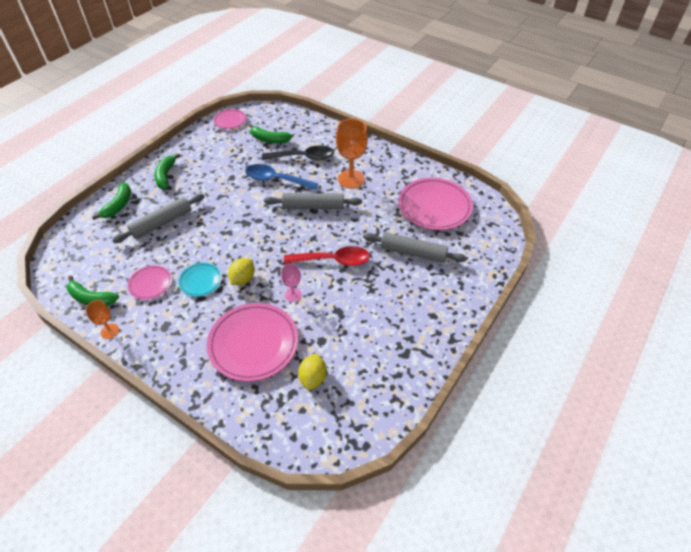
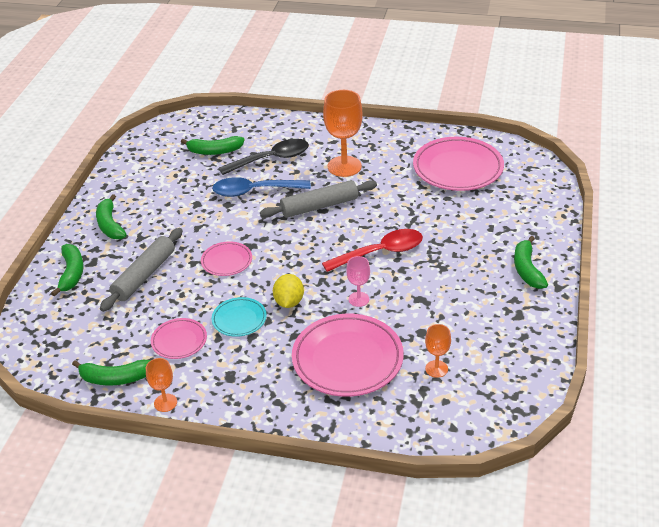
camera: 20 degrees left, 10 degrees down
(230, 121) = (149, 144): pink plate -> pink plate (226, 261)
(313, 378) = (436, 369): yellow lemon -> orange goblet
(413, 253) = (464, 219): grey rolling pin -> none
(436, 314) = (527, 269): none -> green banana

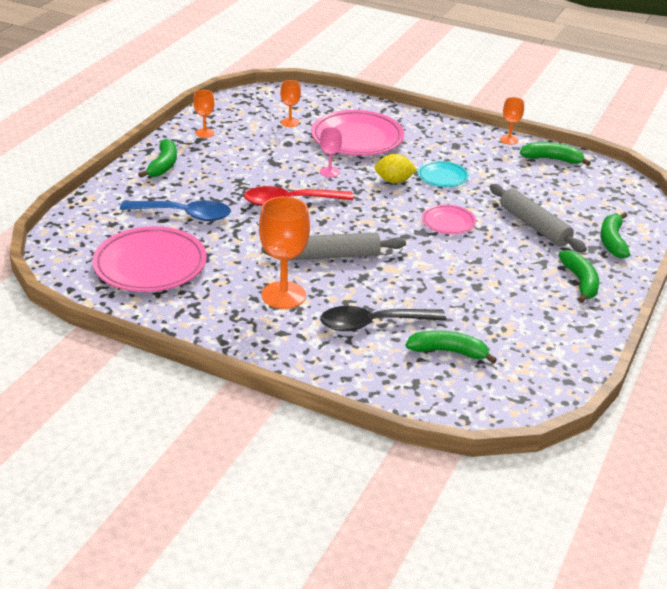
camera: 170 degrees left, 5 degrees down
(144, 275) = (534, 226): grey rolling pin -> grey rolling pin turned 75 degrees counterclockwise
(179, 341) = (498, 172): pink plate -> none
(254, 191) = (405, 287): blue spoon -> blue spoon (184, 215)
(289, 302) = (394, 181): yellow lemon -> yellow lemon turned 75 degrees clockwise
(520, 326) = (205, 133): none -> orange goblet

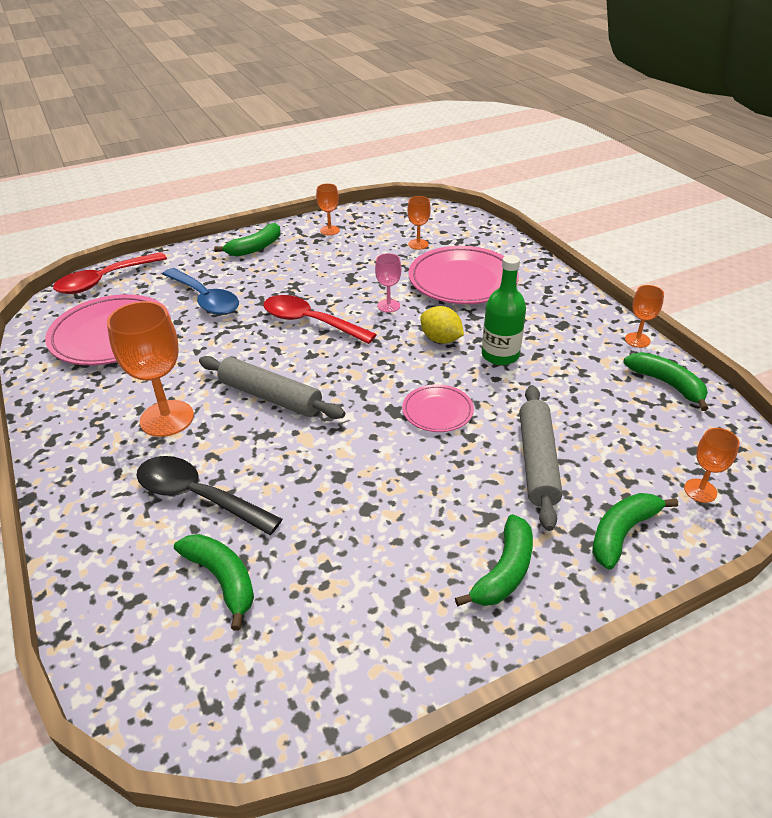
camera: 40 degrees right, 5 degrees up
(71, 232) = (104, 280): none -> red spoon
(442, 177) = (500, 355): turquoise plate -> green bottle
(625, 207) = (700, 490): none -> orange goblet

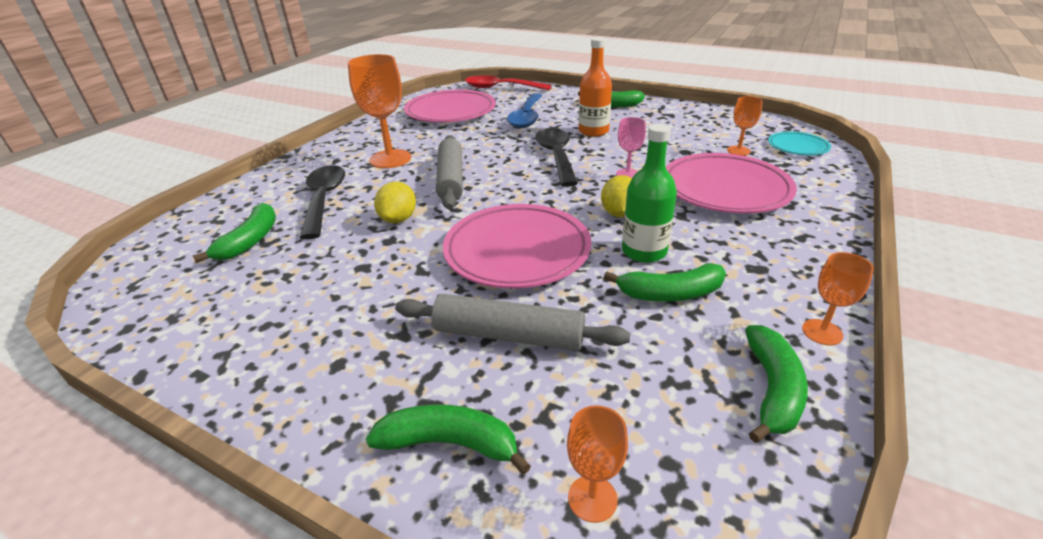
camera: 55 degrees right, 5 degrees down
(292, 282) = (593, 131): none -> orange bottle
(307, 457) = (398, 219): none -> yellow lemon
(310, 322) = (556, 156): red spoon -> black spoon
(329, 230) = (683, 115): orange goblet -> none
(437, 411) = (517, 251): pink plate -> pink plate, size x1.93
(444, 222) = (797, 147): none -> turquoise plate
(504, 571) = (333, 372): green banana -> green banana (670, 293)
(537, 461) = (508, 335): grey rolling pin -> grey rolling pin turned 45 degrees clockwise

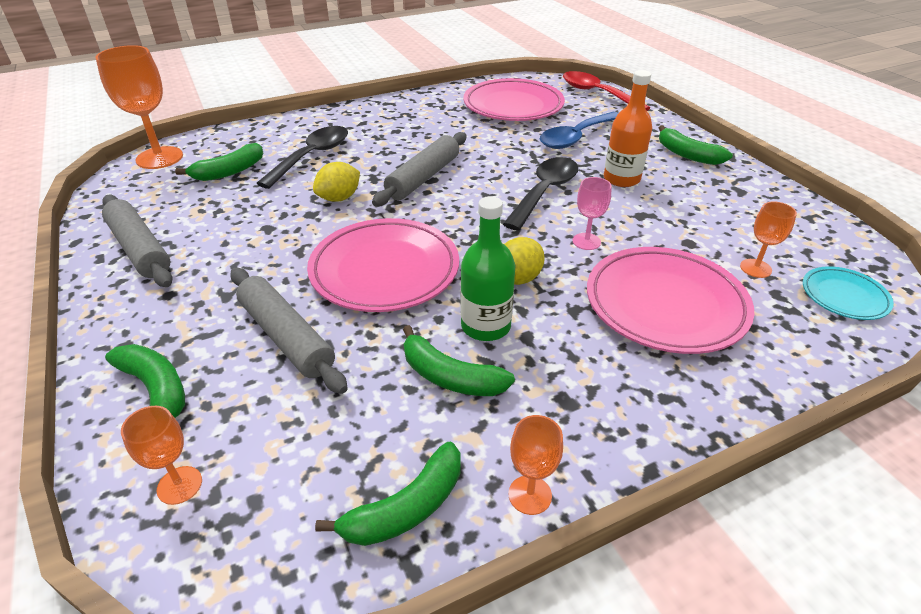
camera: 35 degrees right, 5 degrees up
(241, 344) = (139, 249): none -> grey rolling pin
(390, 159) = (402, 137): orange goblet -> orange goblet (159, 158)

